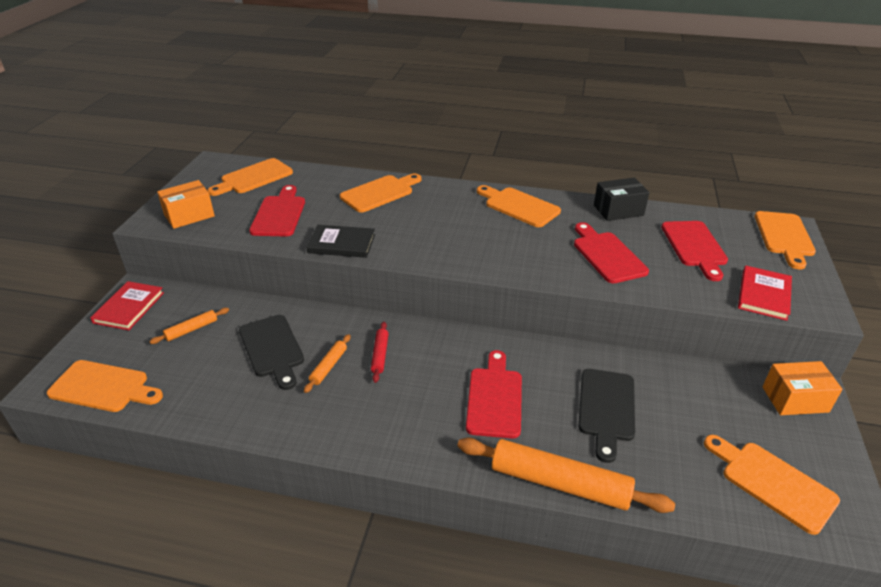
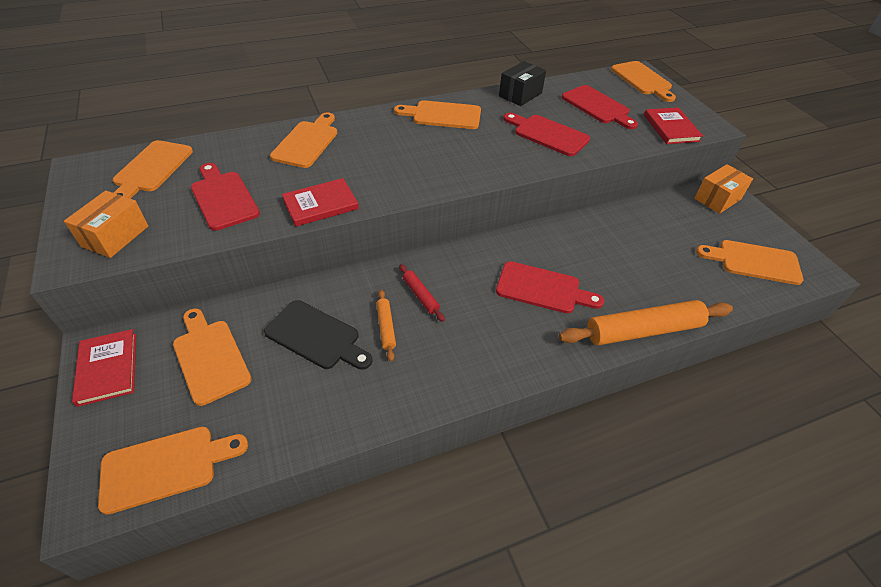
camera: 35 degrees left, 10 degrees up
(191, 329) = (210, 357): orange rolling pin -> orange cutting board
(341, 244) = (320, 204): black book -> red book
(494, 398) = (542, 288): red cutting board -> red cutting board turned 135 degrees clockwise
(606, 408) = (622, 258): black cutting board -> none

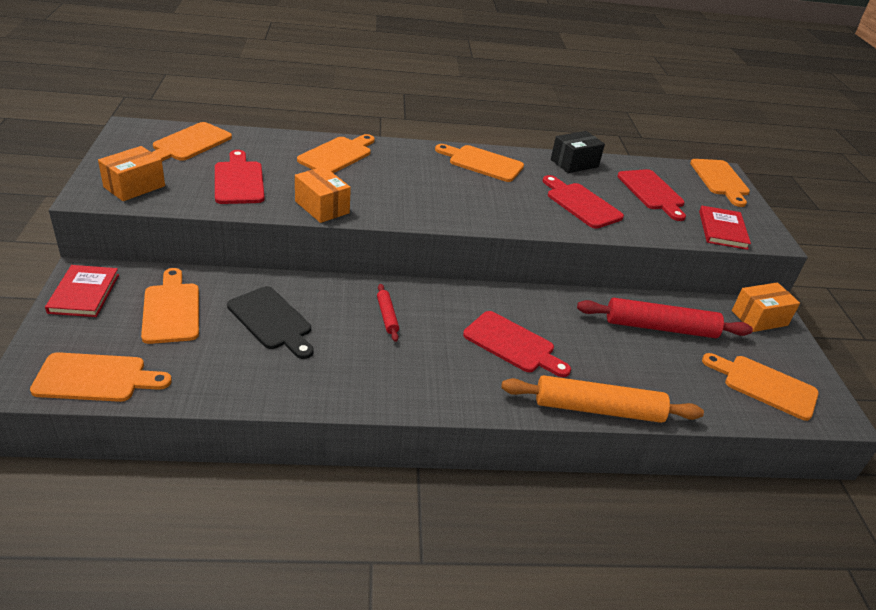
camera: 15 degrees right, 10 degrees down
(320, 204) = (322, 207): red book -> orange box
(386, 327) = (340, 332): orange rolling pin -> none
(650, 232) = (660, 327): none -> red rolling pin

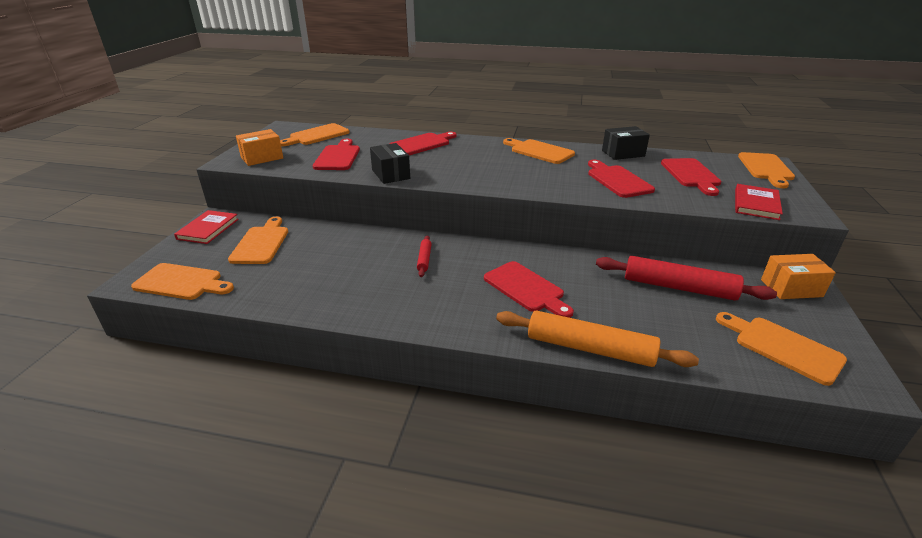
camera: 20 degrees right, 5 degrees down
(272, 321) = (331, 255): black cutting board -> none
(322, 207) = (391, 174): orange box -> black box
(337, 155) = (422, 144): orange cutting board -> red cutting board

